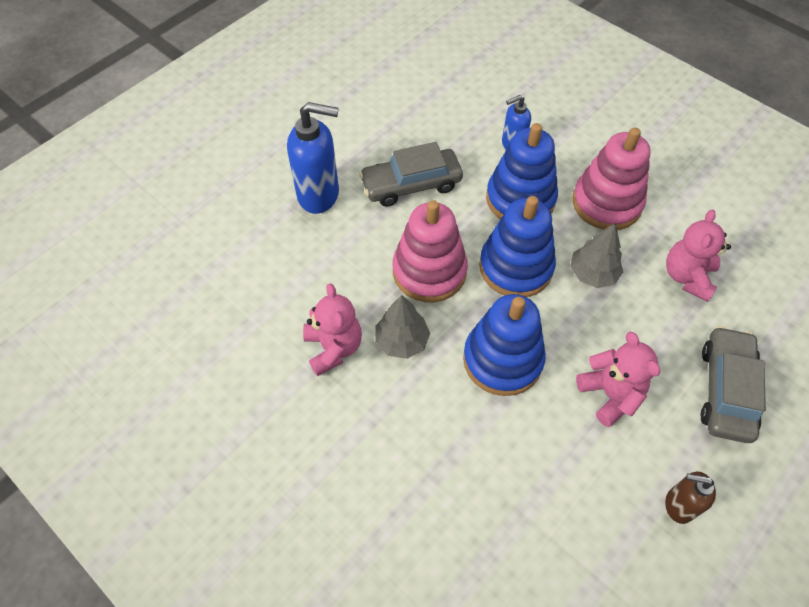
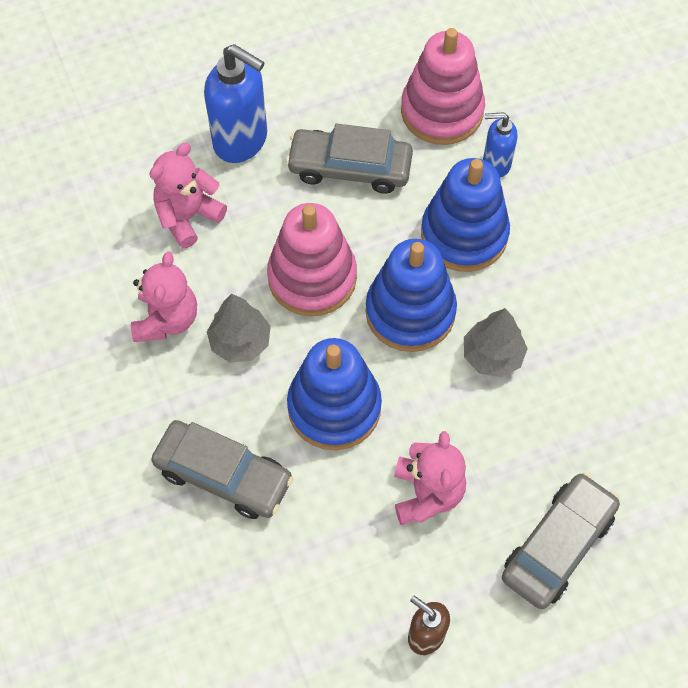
camera: 25 degrees right, 5 degrees up
(448, 451) = (223, 475): none -> grey car
(606, 203) = (563, 280): pink stacking toy -> pink stacking toy (442, 111)
(687, 277) = (600, 404): pink teddy bear -> pink teddy bear (188, 217)

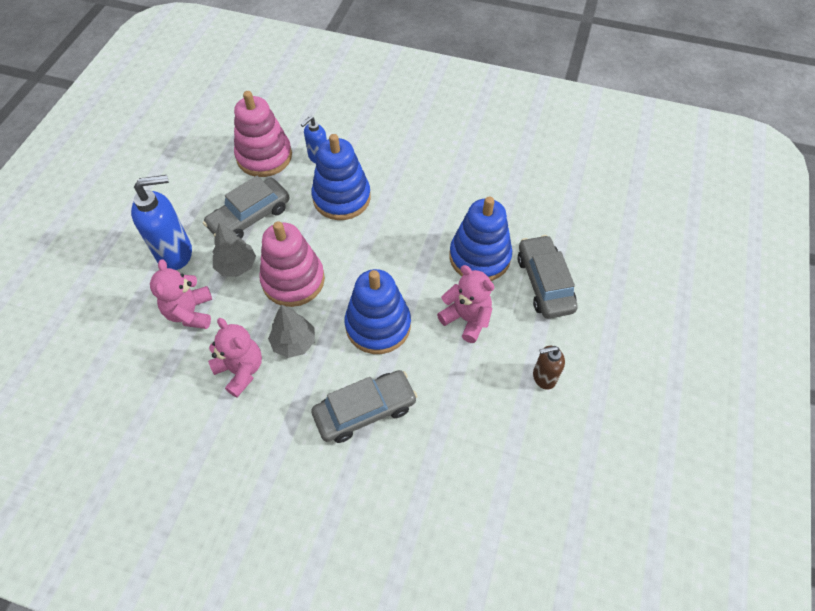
camera: 50 degrees left, 5 degrees down
(410, 312) = (359, 251): blue stacking toy -> blue stacking toy (479, 257)
(492, 355) = (419, 235): grey tree -> grey tree (236, 266)

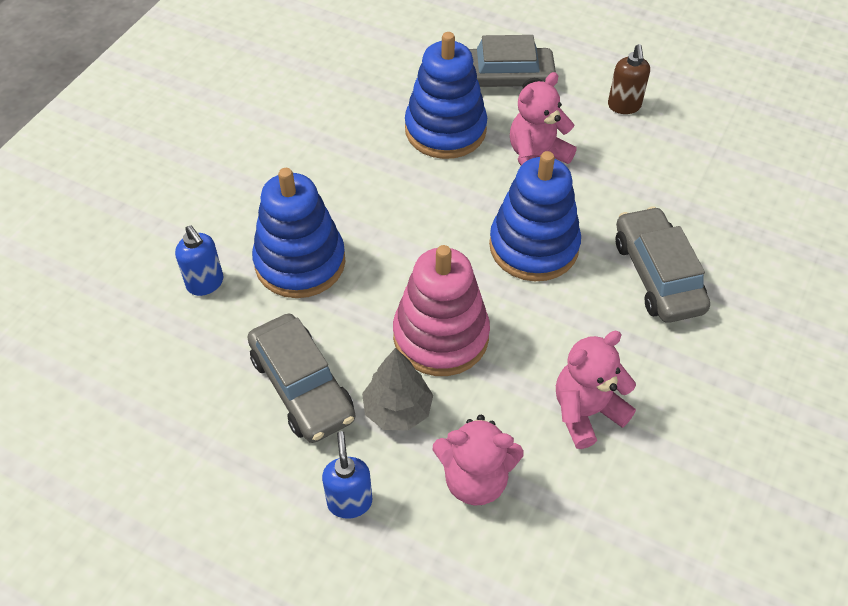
camera: 80 degrees left, 5 degrees down
(175, 253) = (349, 502): blue soap dispenser -> blue soap dispenser, size x0.56
(264, 156) = (174, 358): pink stacking toy -> none
(294, 342) = (548, 343): grey tree -> none

